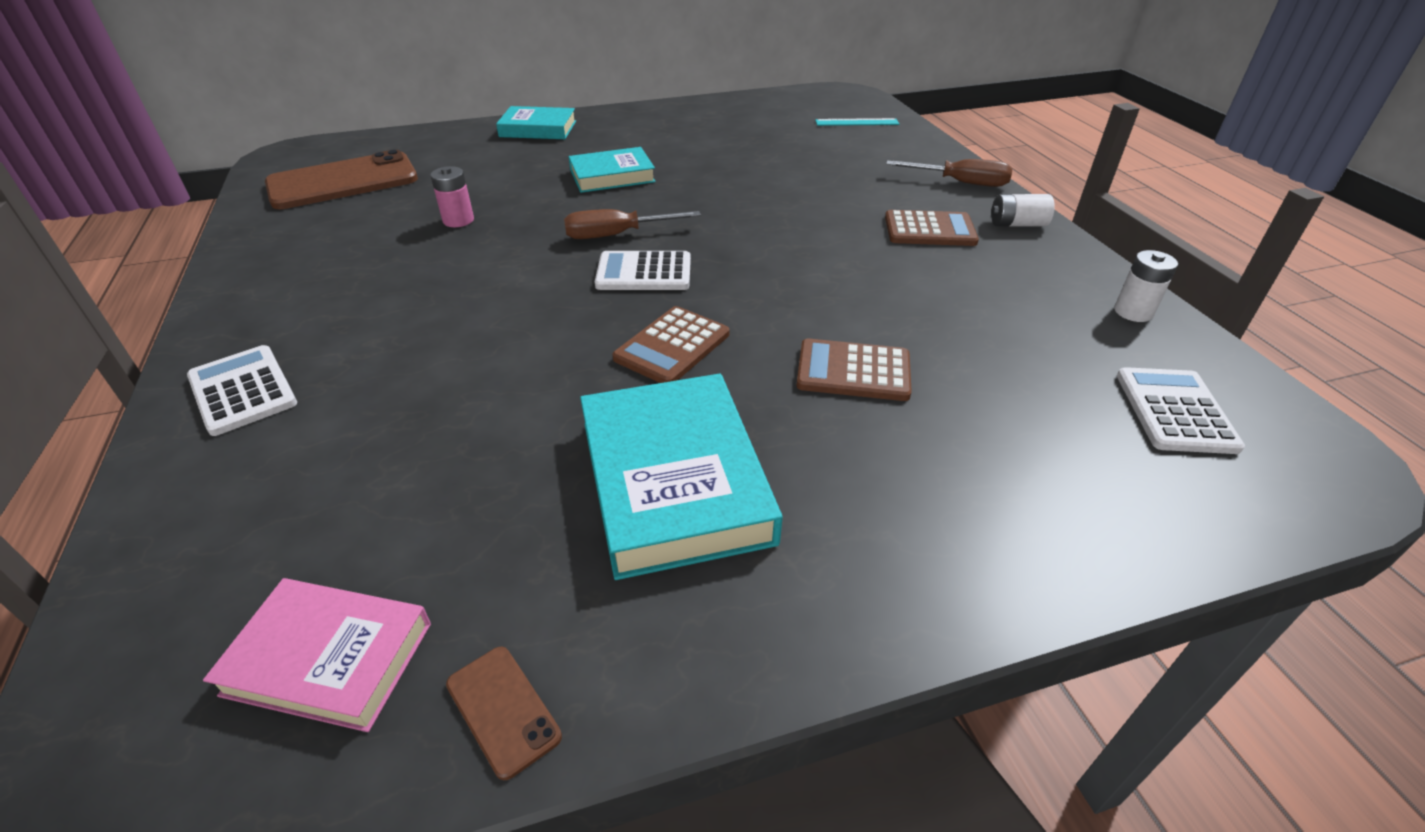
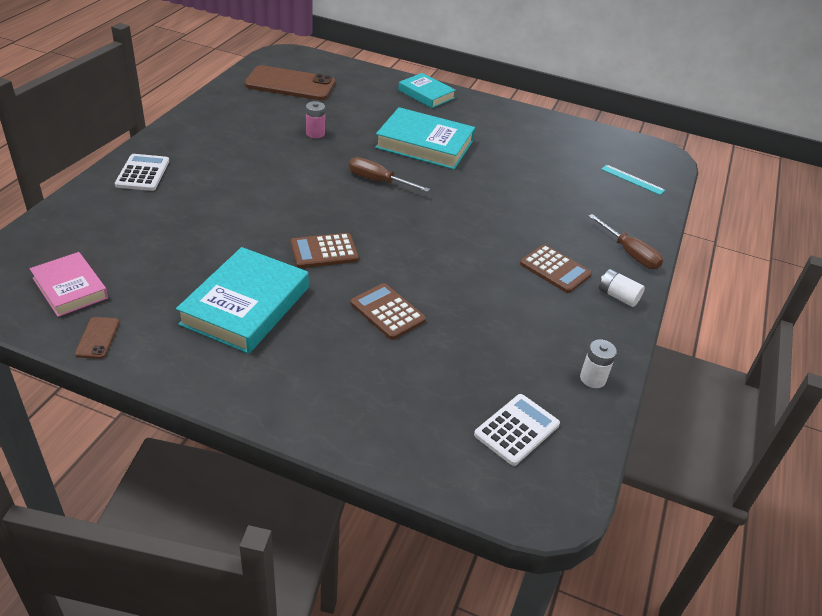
camera: 35 degrees right, 0 degrees up
(612, 176) = (424, 144): turquoise book -> turquoise book, size x1.62
(644, 272) = (363, 208): white calculator -> none

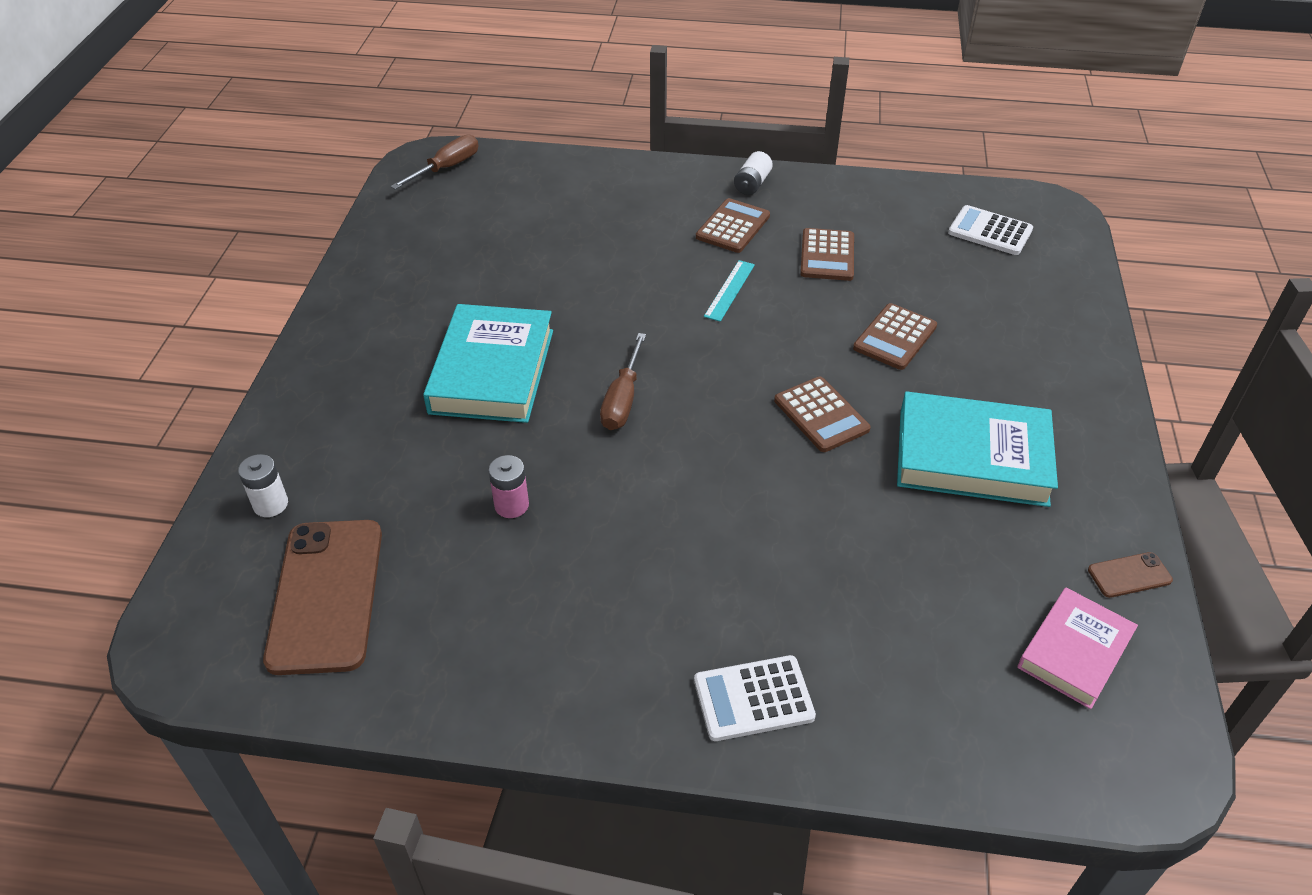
camera: 100 degrees left, 5 degrees up
(426, 94) = (313, 398): turquoise book -> none
(504, 308) = (827, 255): none -> brown calculator
(592, 379) = (889, 194): white battery -> white battery (270, 504)
(630, 253) = (668, 178): brown screwdriver -> brown screwdriver (446, 168)
(632, 180) = (503, 180): turquoise ruler -> turquoise ruler (730, 290)

